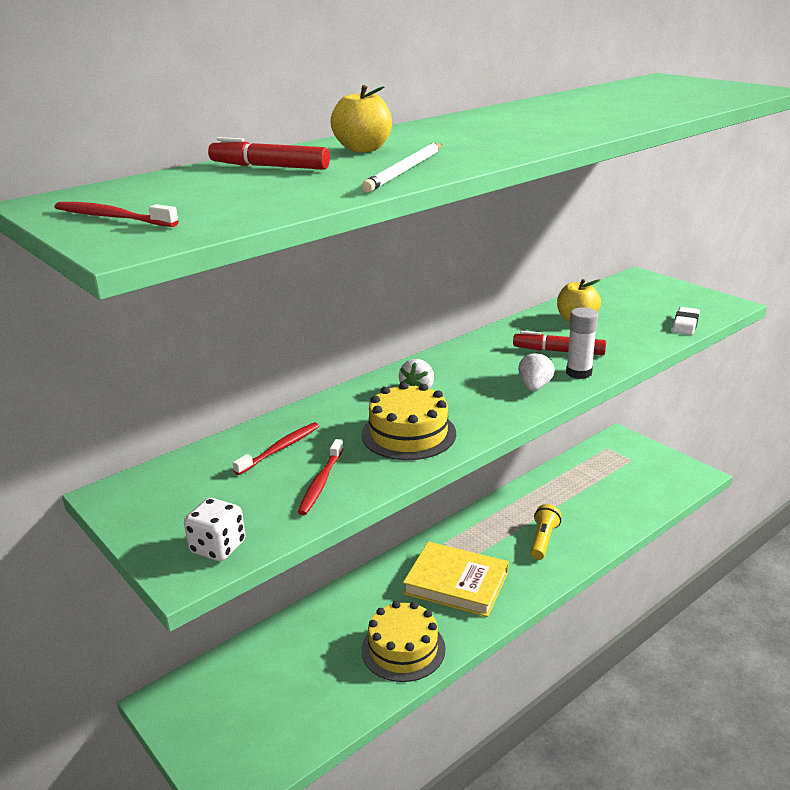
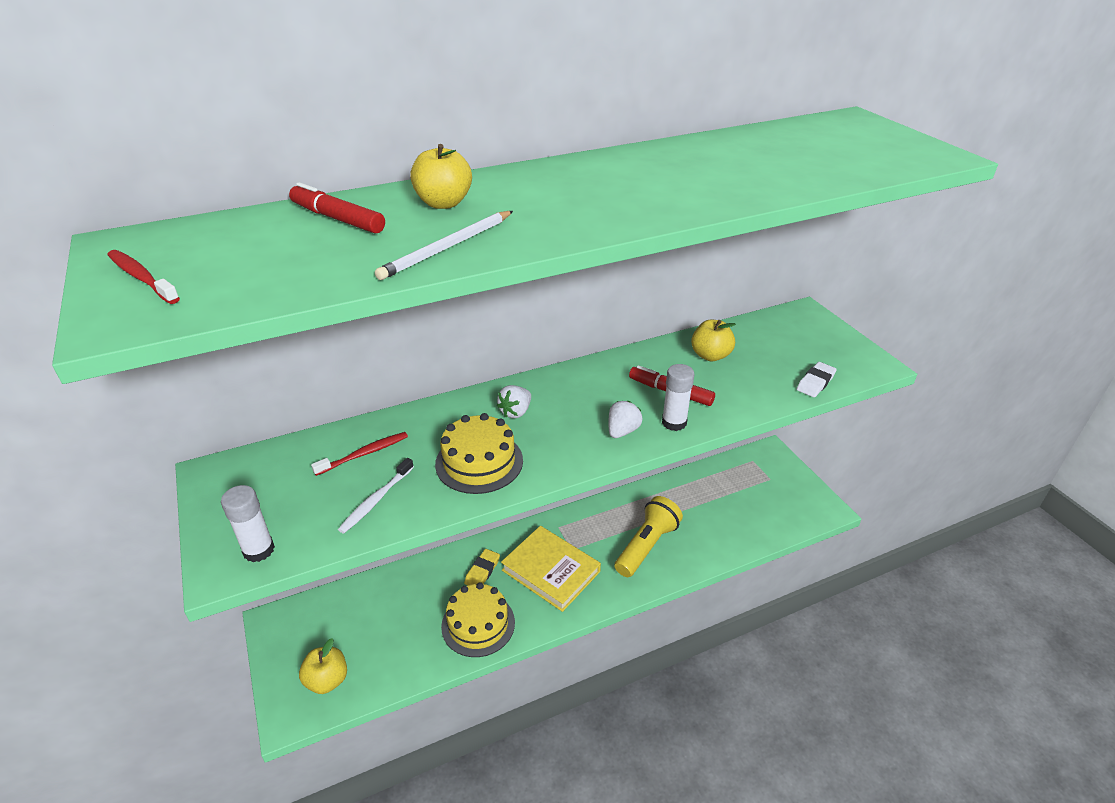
camera: 15 degrees right, 10 degrees up
(218, 547) = (259, 550): white dice -> white glue stick
(257, 744) = (327, 680): none -> yellow apple
(321, 482) = (376, 500): red toothbrush -> white toothbrush
(382, 599) = (482, 571): none -> yellow eraser
(543, 540) = (647, 546): yellow flashlight -> yellow flashlight, size x1.55

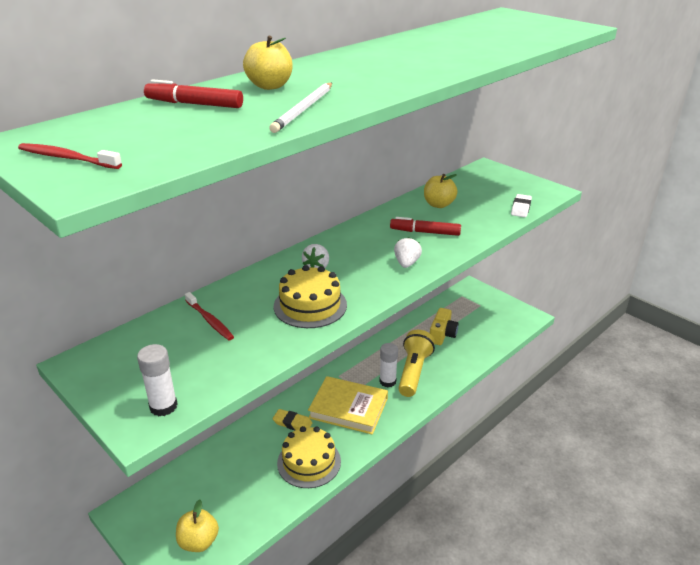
camera: 20 degrees left, 5 degrees down
(364, 454) = (209, 320): red toothbrush -> red toothbrush turned 105 degrees clockwise
(376, 500) = (243, 349): white toothbrush -> none
(482, 571) = (292, 423): yellow eraser -> yellow eraser turned 75 degrees counterclockwise
(674, 422) = (440, 251): white glue stick -> white glue stick (387, 381)
(704, 506) = (442, 334): none -> yellow camera

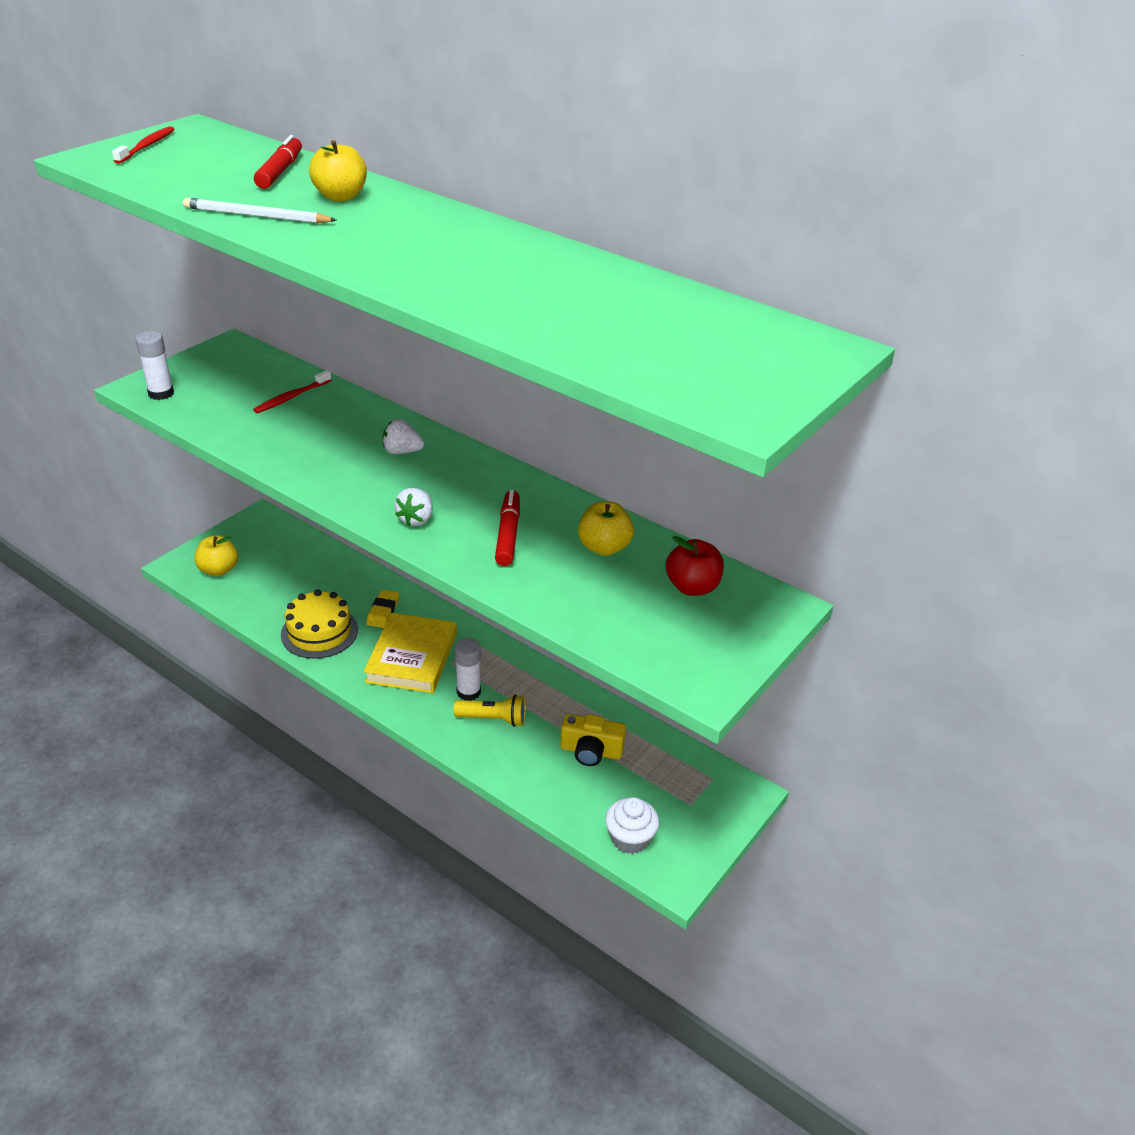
camera: 80 degrees right, 5 degrees up
(310, 305) = (317, 453): yellow cake -> none
(406, 263) = (416, 519): white strawberry -> white strawberry turned 105 degrees clockwise
(414, 372) = (493, 719): yellow flashlight -> yellow flashlight, size x0.65
(474, 185) = (692, 587): none -> red apple
(506, 328) = (630, 838): none -> white cupcake
(521, 208) = (615, 638): white eraser -> none

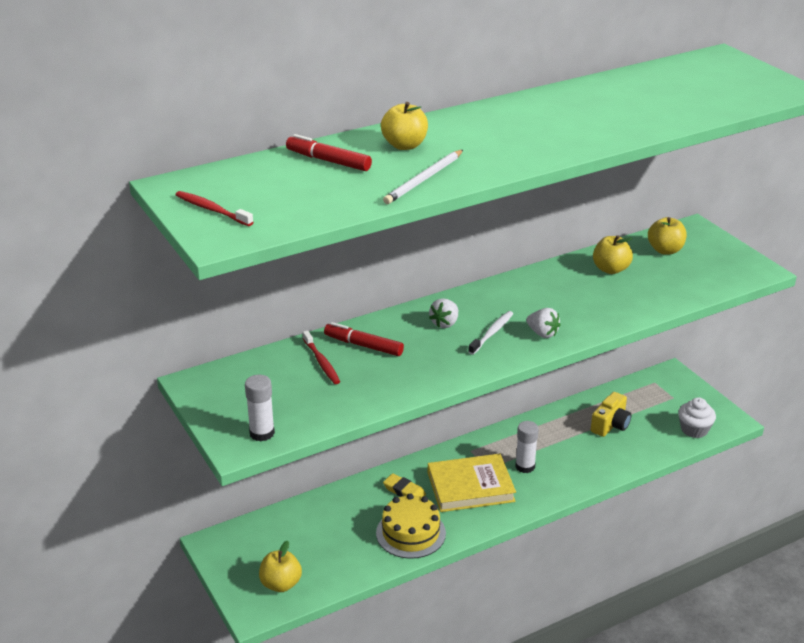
camera: 65 degrees left, 5 degrees down
(398, 485) = (492, 333): none -> white toothbrush
(412, 657) = (470, 487): yellow book -> yellow book turned 45 degrees counterclockwise
(493, 719) = (559, 461): yellow flashlight -> none
(508, 534) = (579, 301): red marker -> red marker (363, 345)
(692, 587) = (665, 250): red apple -> yellow apple

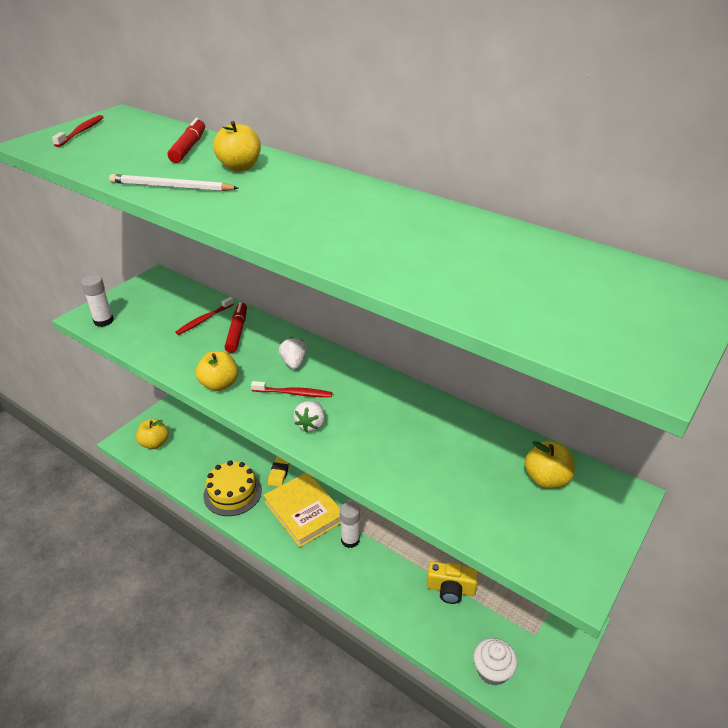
camera: 65 degrees right, 5 degrees up
(445, 323) = (294, 363): white strawberry -> white strawberry turned 75 degrees clockwise
(492, 333) = (293, 393): white toothbrush -> red toothbrush
(610, 269) = (467, 444): yellow apple -> yellow apple (219, 384)

